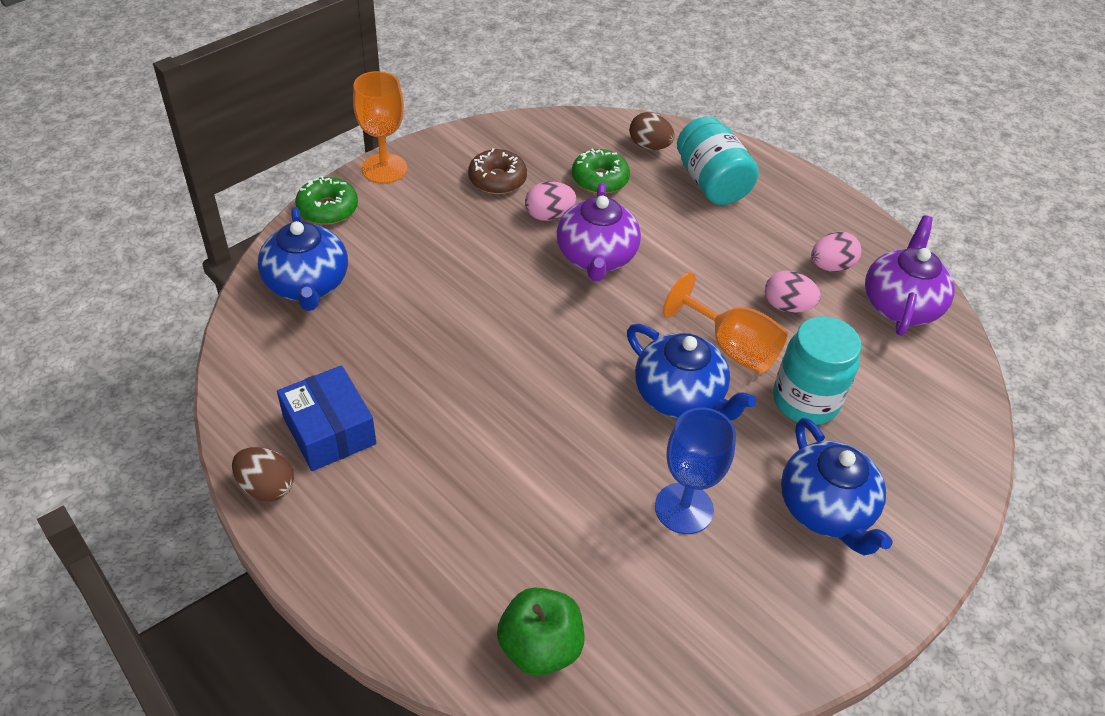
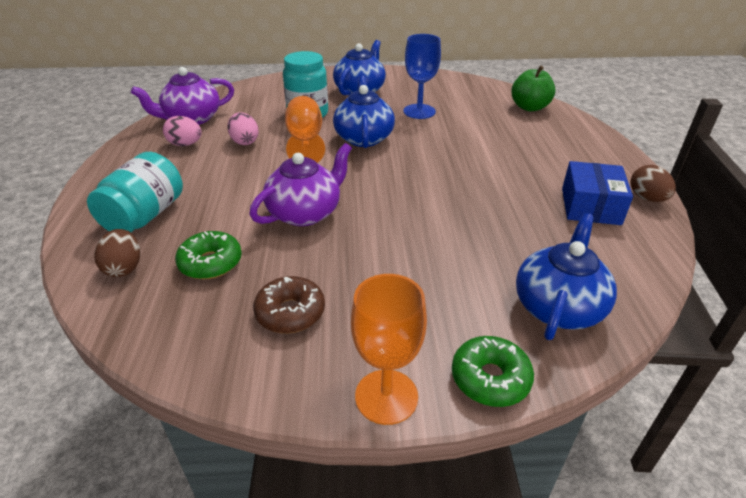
camera: 135 degrees left, 10 degrees down
(549, 215) = (294, 257): pink egg -> none

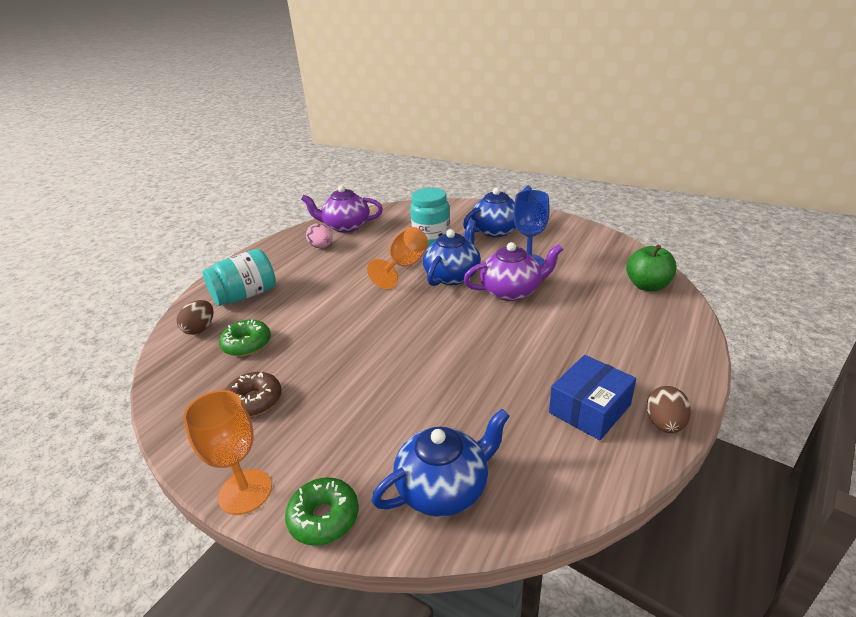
camera: 35 degrees right, 5 degrees down
(244, 141) = (361, 255): pink egg -> none
(305, 212) = (342, 327): purple teapot -> purple teapot (511, 291)

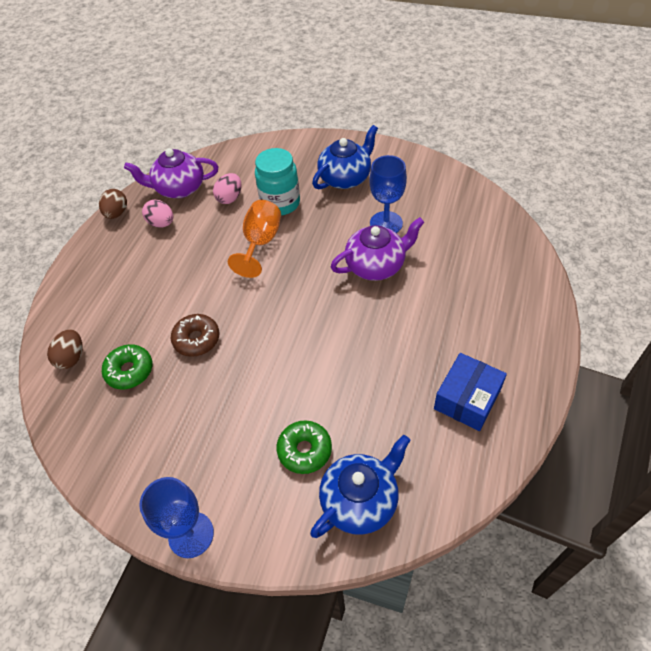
camera: 10 degrees left, 20 degrees up
(245, 295) = (102, 305): turquoise jar -> none
(245, 491) = (191, 534): orange goblet -> blue goblet
(254, 401) = (163, 438): brown donut -> brown donut (197, 339)
(324, 517) = (268, 546): green donut -> green donut (304, 450)
(387, 235) = (230, 198): none -> pink egg
(453, 275) = (313, 250): blue teapot -> none
(647, 285) = (503, 242): green apple -> none
(664, 424) = (530, 405): brown egg -> brown egg (117, 213)

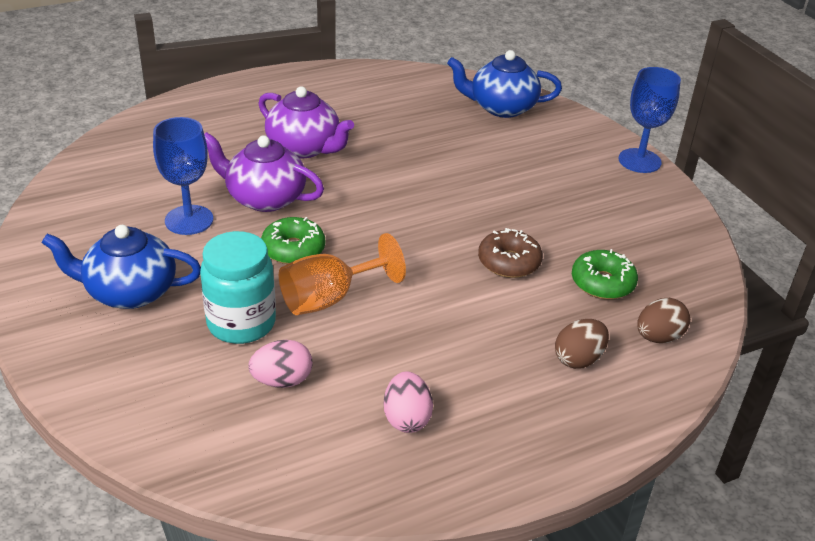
camera: 140 degrees left, 15 degrees down
(117, 213) = (450, 490): brown egg -> brown egg (578, 359)
(179, 188) = (321, 456): purple teapot -> purple teapot (304, 148)
(304, 450) = (507, 145): green donut -> green donut (293, 249)
(467, 399) = (356, 97): blue box -> none

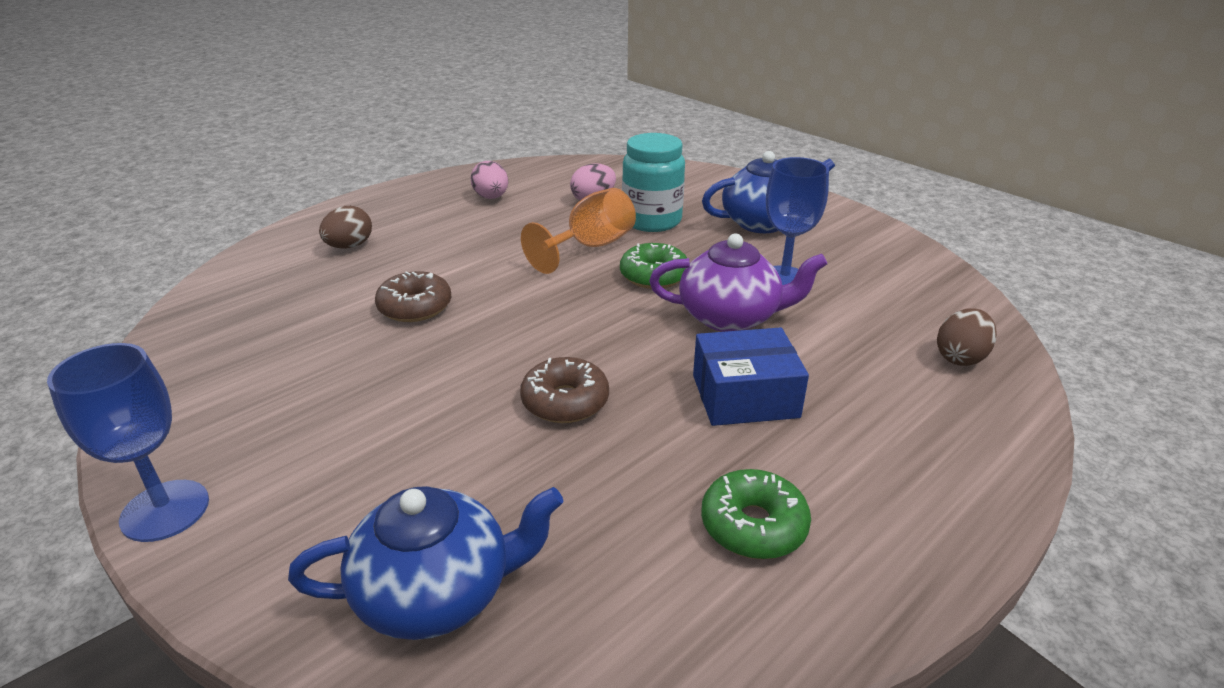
camera: 165 degrees right, 5 degrees down
(304, 148) = (745, 396): purple teapot -> blue box
(415, 168) = (565, 401): none -> brown donut
(602, 283) = (306, 307): green donut -> green donut (753, 525)
(658, 337) = (263, 273): brown egg -> brown egg (960, 357)

